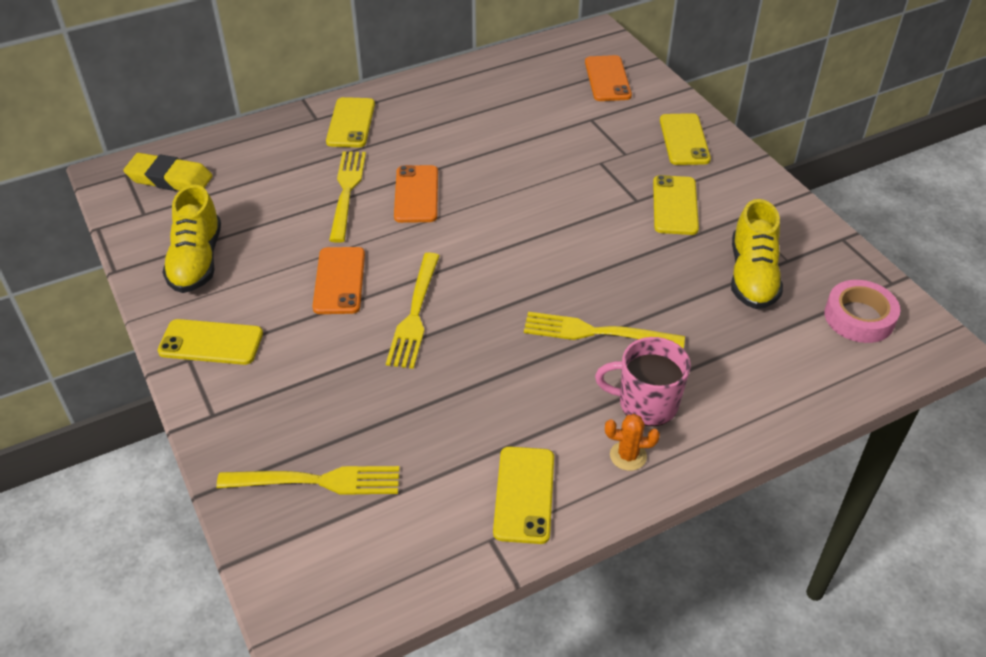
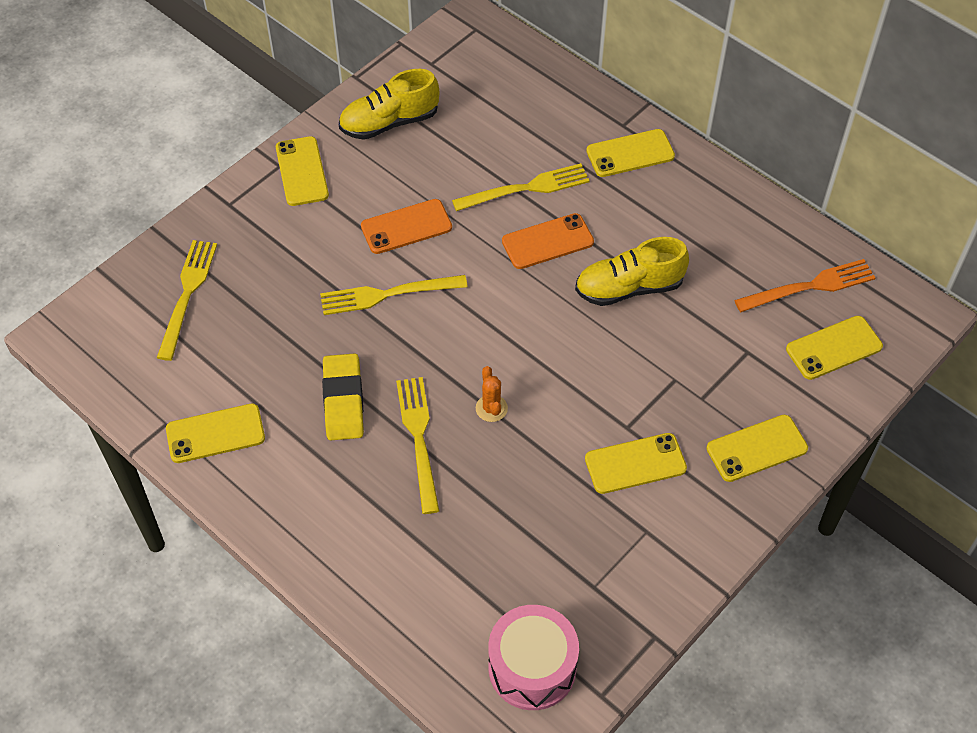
camera: 70 degrees right, 10 degrees up
(170, 178) = (484, 59): yellow eraser -> yellow eraser (343, 400)
(318, 481) = (187, 294): yellow fork -> yellow fork turned 150 degrees counterclockwise
(544, 73) = (810, 286): none -> orange fork
(607, 79) = (833, 348): orange phone -> yellow phone
(628, 456) = (279, 498): orange cactus -> orange cactus (491, 408)
(646, 404) = (344, 499): pink mug -> none
(752, 276) = (554, 556): yellow shoe -> yellow shoe (629, 288)
(859, 317) = (532, 667): pink tape -> pink drum

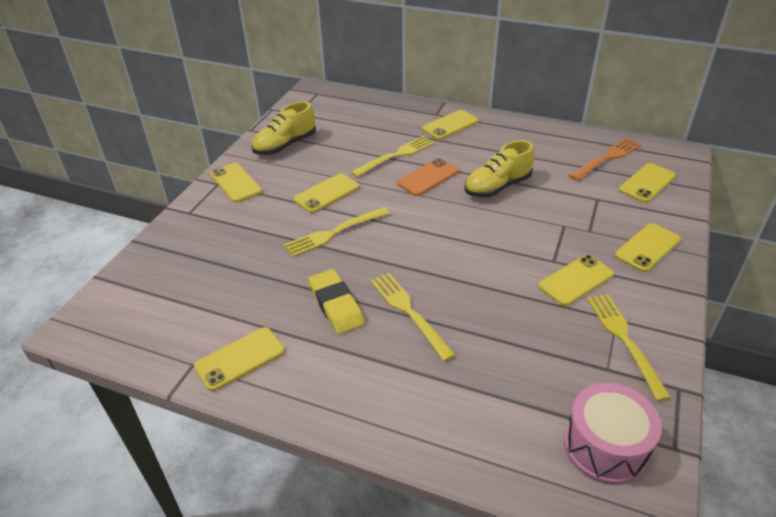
camera: 20 degrees left, 15 degrees down
(187, 294) = (177, 273): yellow fork -> yellow fork (624, 339)
(406, 227) = (326, 193): orange phone -> yellow phone
(491, 408) = (451, 277): orange cactus -> none

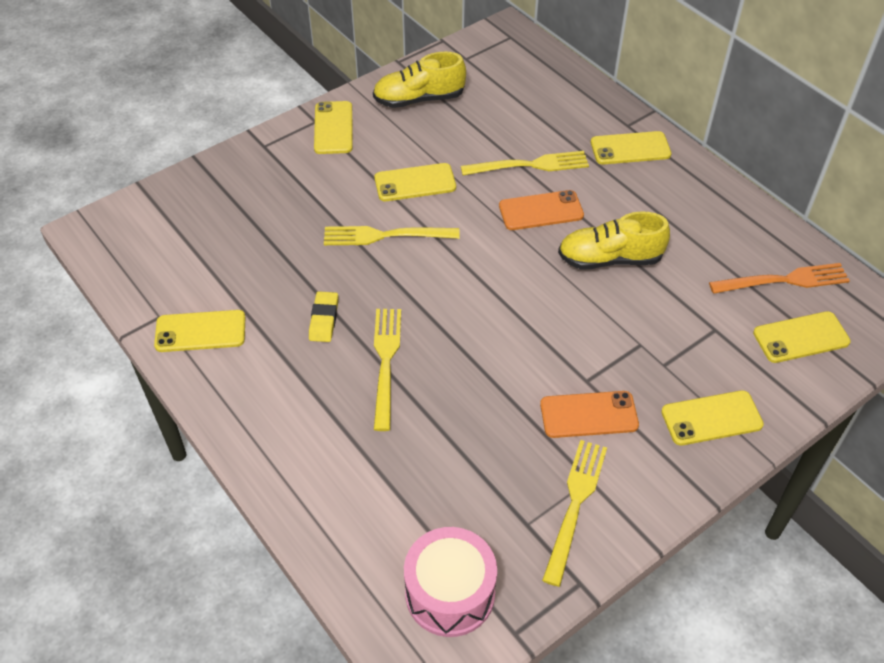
camera: 30 degrees right, 10 degrees up
(336, 305) = (324, 319): yellow eraser -> yellow eraser, size x0.66
(576, 280) = (589, 415): yellow phone -> orange phone

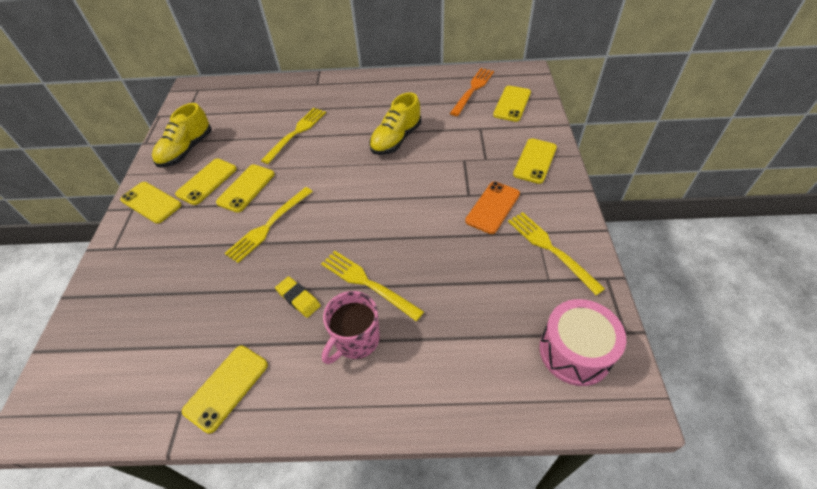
camera: 50 degrees left, 0 degrees up
(316, 394) = (356, 340): none -> pink mug
(541, 211) = (333, 147): orange phone -> none
(630, 148) = (333, 91): yellow phone -> yellow phone (207, 181)

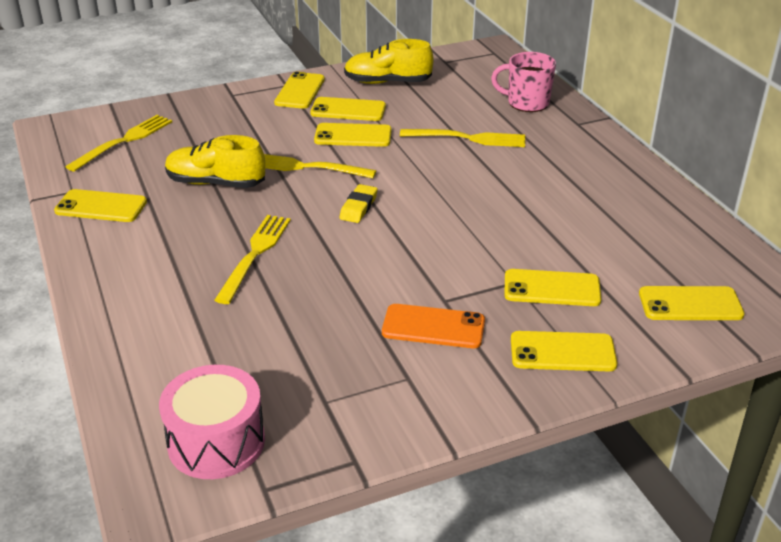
camera: 65 degrees right, 15 degrees down
(298, 298) = (215, 215): yellow eraser -> yellow eraser (358, 207)
(356, 340) = (177, 267): pink mug -> pink mug (527, 103)
(396, 139) = (513, 214): yellow shoe -> yellow shoe (216, 183)
(473, 89) = (691, 257): orange fork -> none
(477, 147) = (552, 288): none -> yellow phone
(550, 249) = (383, 395): yellow fork -> yellow fork (124, 141)

